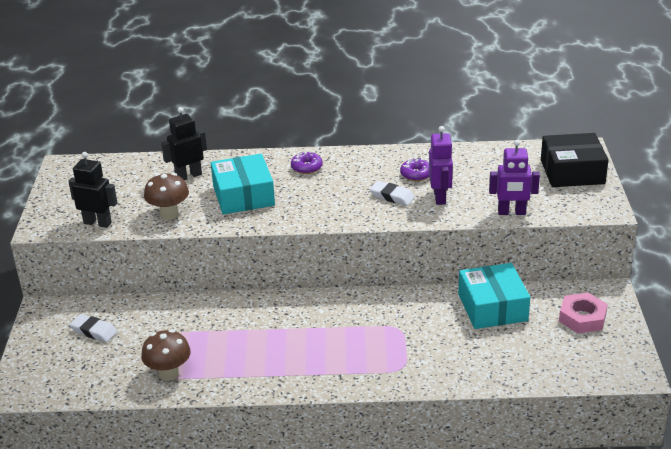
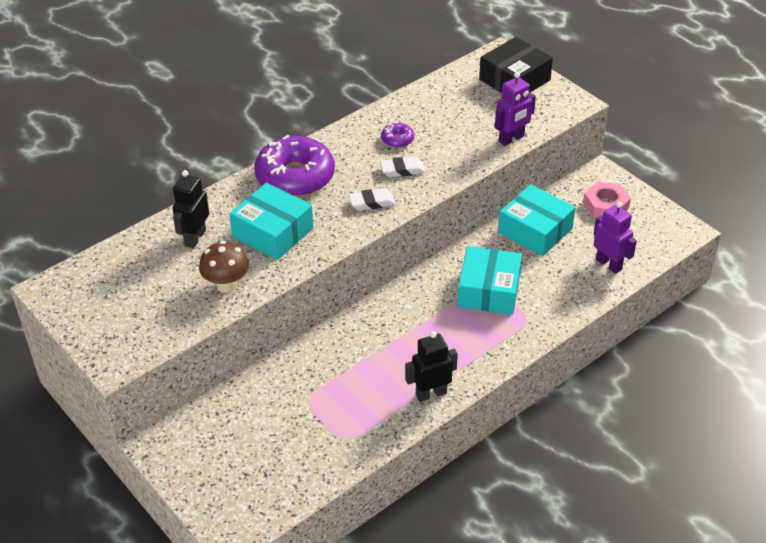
camera: 40 degrees left, 10 degrees up
(94, 331) = (233, 437): white eraser -> white eraser (372, 202)
(97, 223) = (168, 329): black robot -> black robot (431, 394)
(169, 373) = (350, 434): brown mushroom -> none
(306, 167) = (295, 177): purple donut -> purple donut, size x2.32
(397, 331) = (488, 291): none -> turquoise box
(440, 197) = (441, 152): purple robot -> purple robot (609, 264)

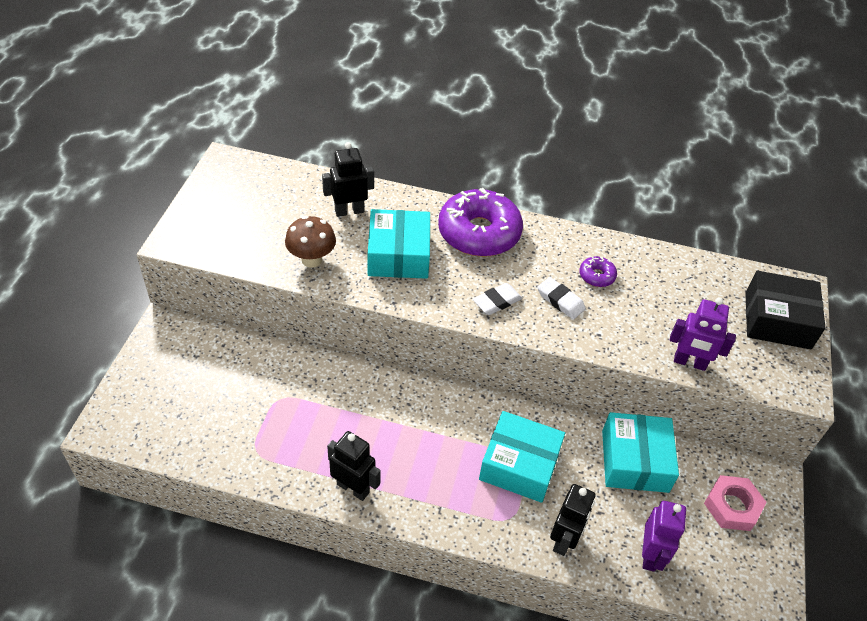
camera: 50 degrees right, 5 degrees up
(372, 202) = (497, 301): white eraser -> white eraser turned 75 degrees counterclockwise
(488, 291) = (519, 465): turquoise box -> turquoise box turned 45 degrees clockwise
(565, 300) = (564, 540): none -> black robot

